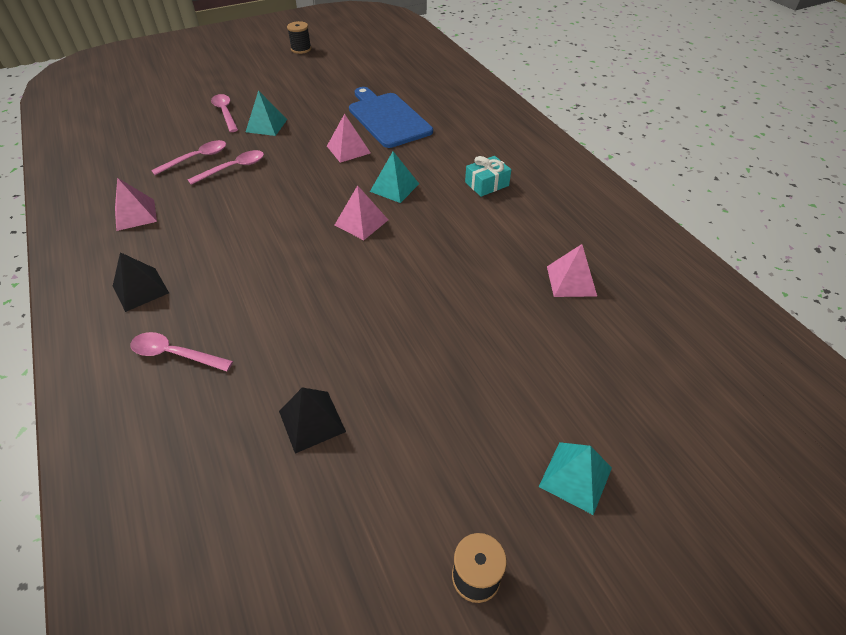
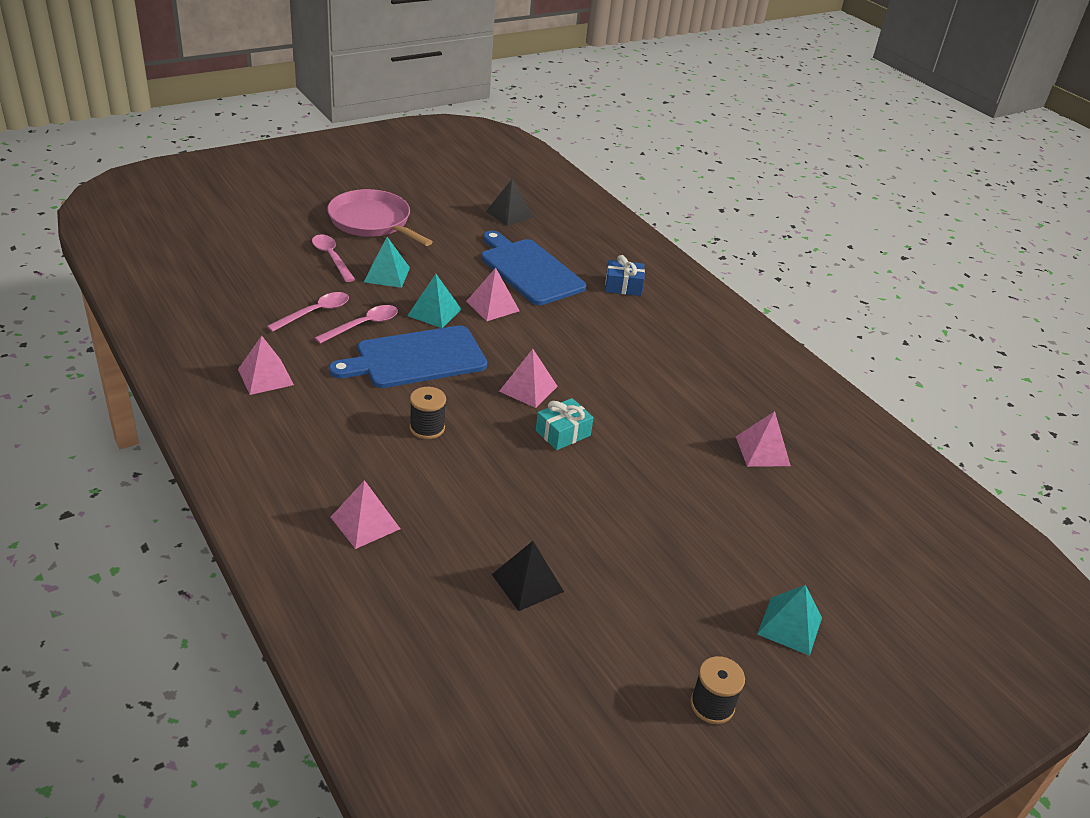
camera: 10 degrees left, 10 degrees down
(140, 289) = (302, 457): black pyramid -> black pyramid (509, 214)
(175, 354) = (365, 522): pink spoon -> pink pyramid
(268, 83) = (372, 222): none -> pink pan
(269, 196) = (416, 358): none -> blue cutting board
(301, 49) = (401, 178): black spool -> black spool (427, 428)
(394, 187) = (556, 351): turquoise pyramid -> turquoise pyramid (434, 312)
(466, 130) = (623, 286): none -> blue gift
(487, 184) = (657, 349): turquoise gift -> turquoise gift (563, 433)

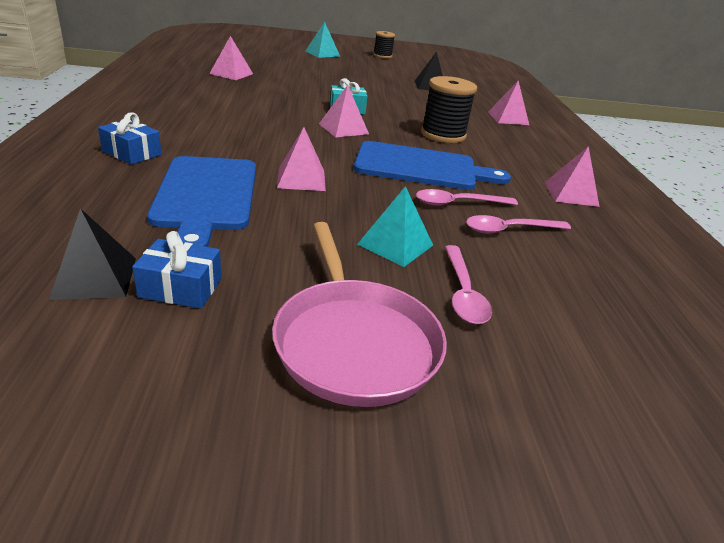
camera: 150 degrees left, 5 degrees down
(427, 428) = (443, 135): black spool -> black spool, size x1.62
(434, 312) = (371, 192): turquoise pyramid -> none
(469, 220) = (180, 287): none -> blue gift

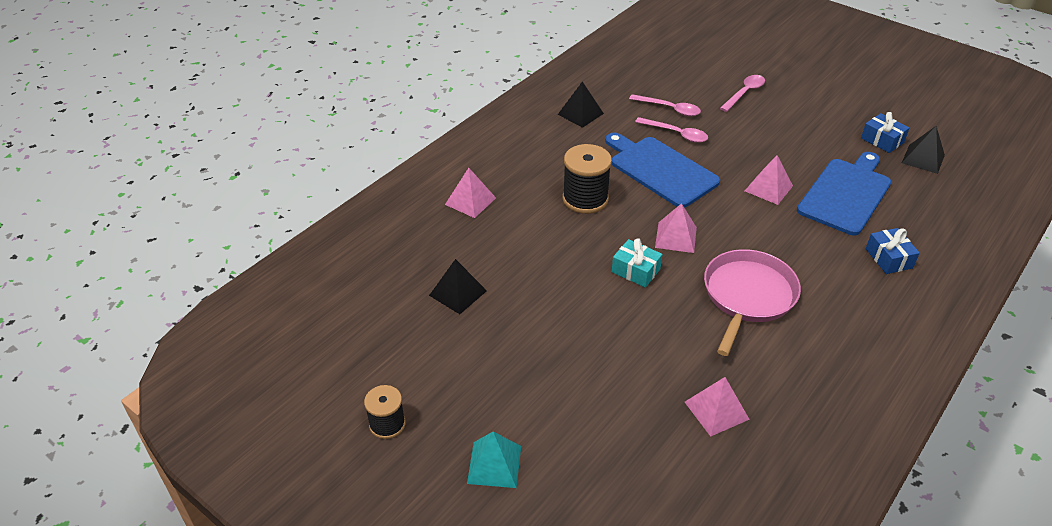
camera: 135 degrees left, 10 degrees up
(354, 342) = (816, 95): pink pan -> pink pan (747, 296)
(395, 244) = (752, 124): turquoise pyramid -> none
(571, 194) = (580, 114): pink pyramid -> black pyramid

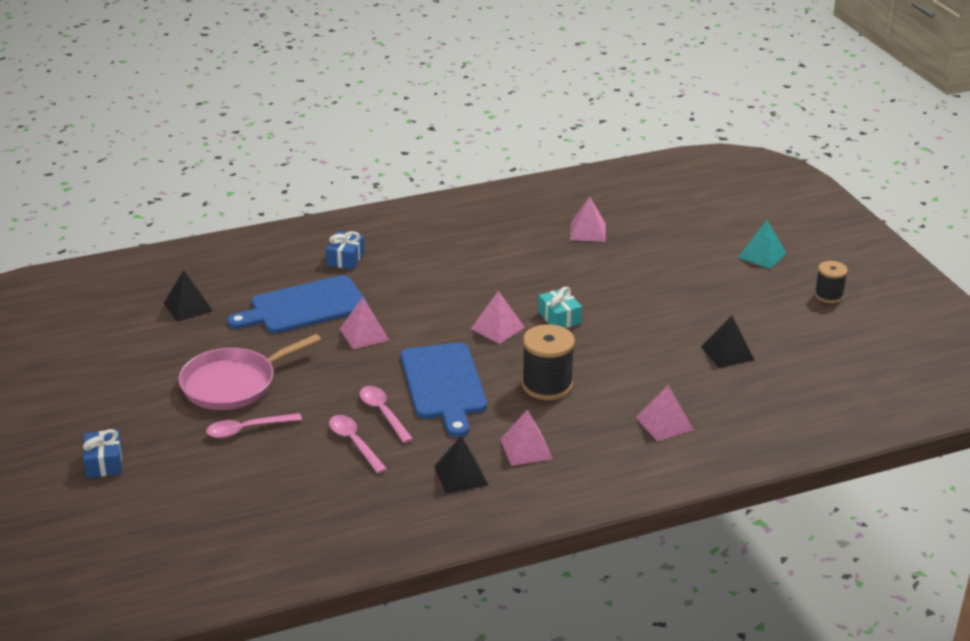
camera: 150 degrees left, 10 degrees down
(555, 145) = (526, 449): none -> pink pyramid
(747, 296) = (489, 274): pink pan -> pink pan (233, 383)
(882, 140) = (194, 333): blue gift -> blue gift (104, 462)

